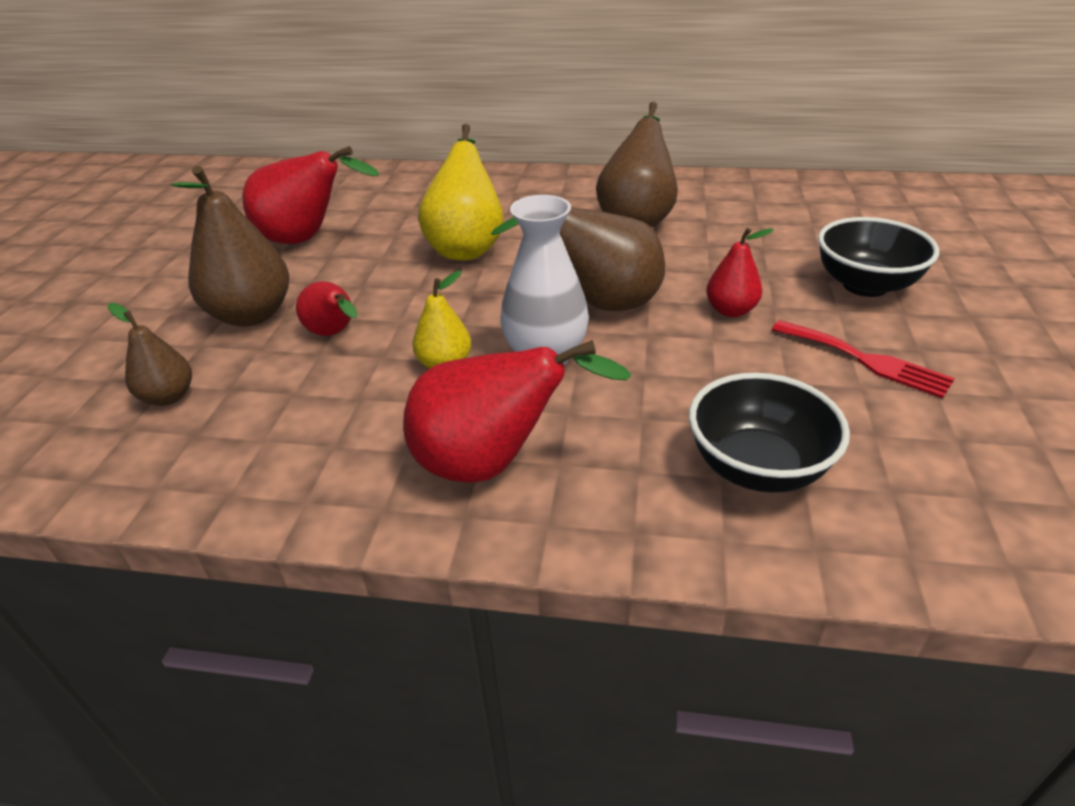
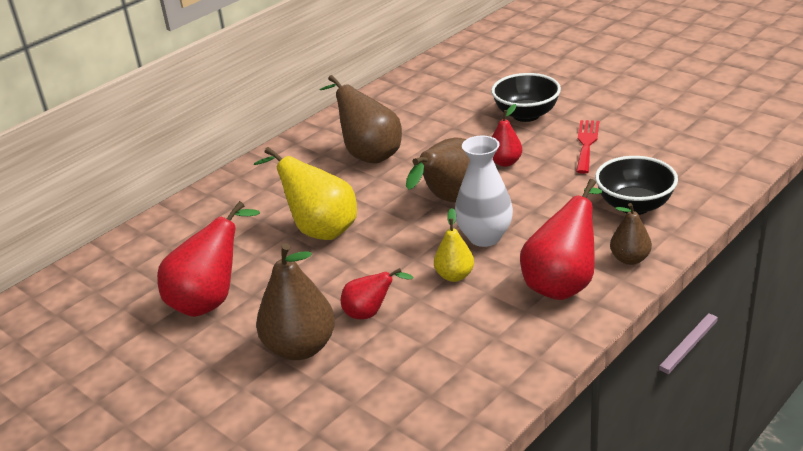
camera: 55 degrees left, 5 degrees down
(168, 397) = (372, 403): brown pear -> brown pear (629, 259)
(866, 360) = (586, 144): red fork -> red fork turned 60 degrees counterclockwise

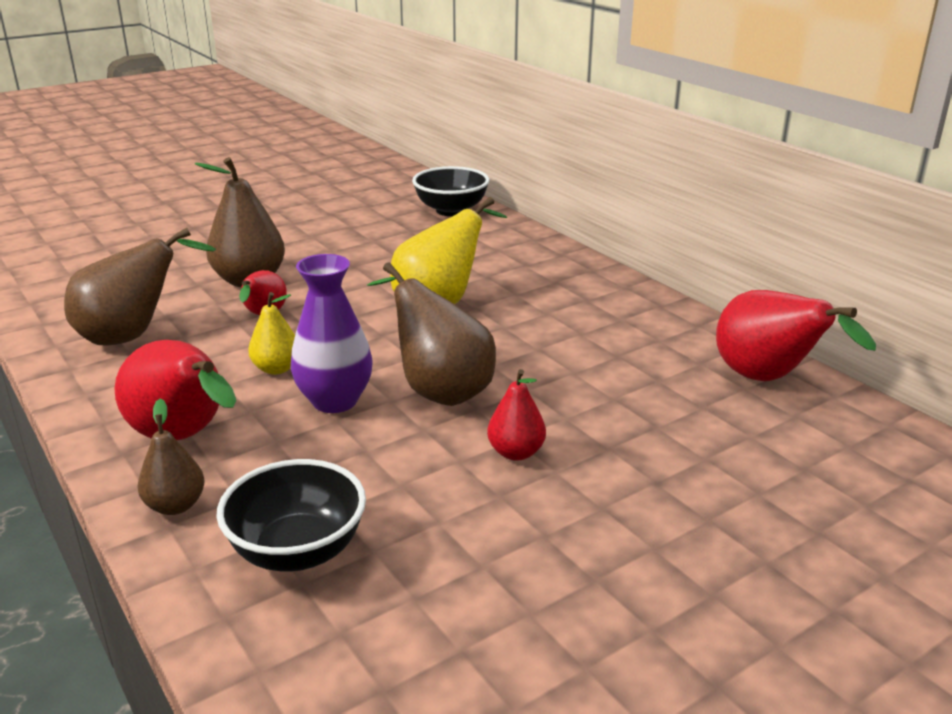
camera: 100 degrees right, 5 degrees down
(210, 300) = (363, 249): red pear -> red pear (767, 379)
(369, 154) = (602, 349): brown pear -> brown pear (132, 336)
(484, 237) = (335, 401): white vase -> purple vase
(526, 115) = (673, 508): black bowl -> black bowl (451, 210)
(586, 144) = (530, 553): red fork -> none

